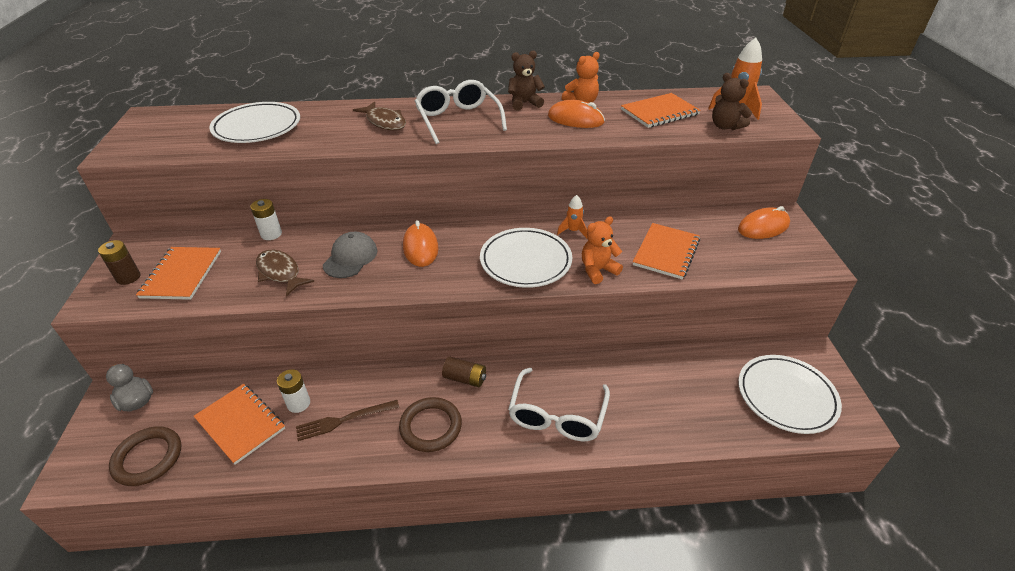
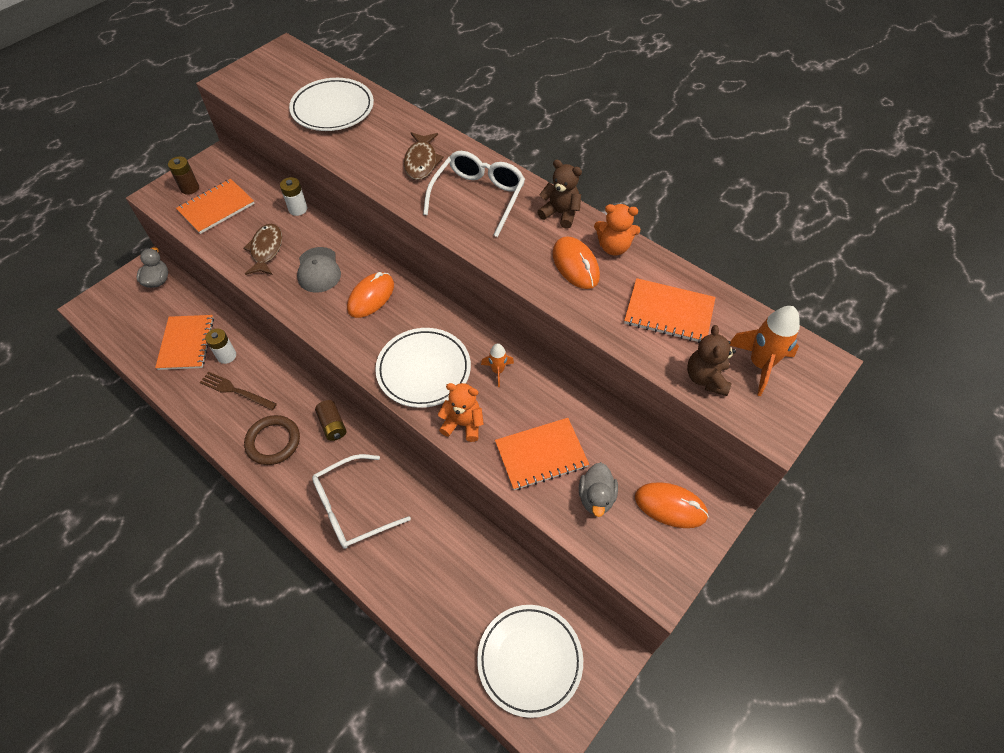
camera: 45 degrees right, 15 degrees up
(148, 458) = (128, 326): brown ring -> none
(350, 258) = (318, 270): grey cap -> grey cap turned 105 degrees clockwise
(726, 250) = (596, 497): none -> grey duck

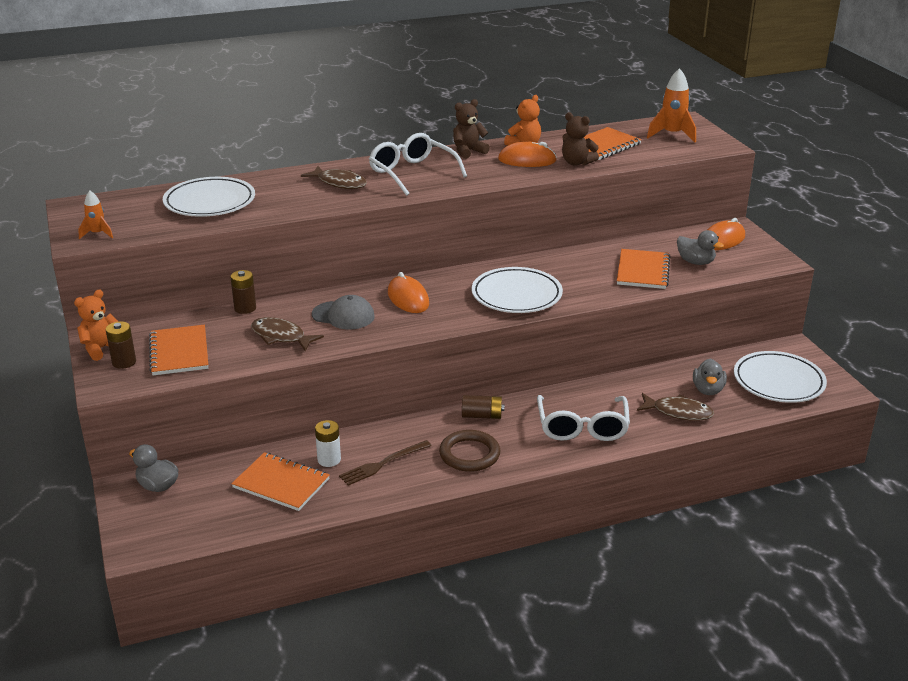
camera: 60 degrees left, 25 degrees down
(298, 209) = (245, 308): white battery -> brown battery
(418, 580) = (678, 412): none -> brown fish
(463, 424) = (587, 293): orange teddy bear -> orange teddy bear (101, 349)
(473, 594) = (708, 390): none -> grey duck
(497, 371) = (548, 266): orange rocket -> orange rocket (98, 234)
(706, 378) = (668, 151): brown teddy bear -> brown teddy bear (577, 163)

